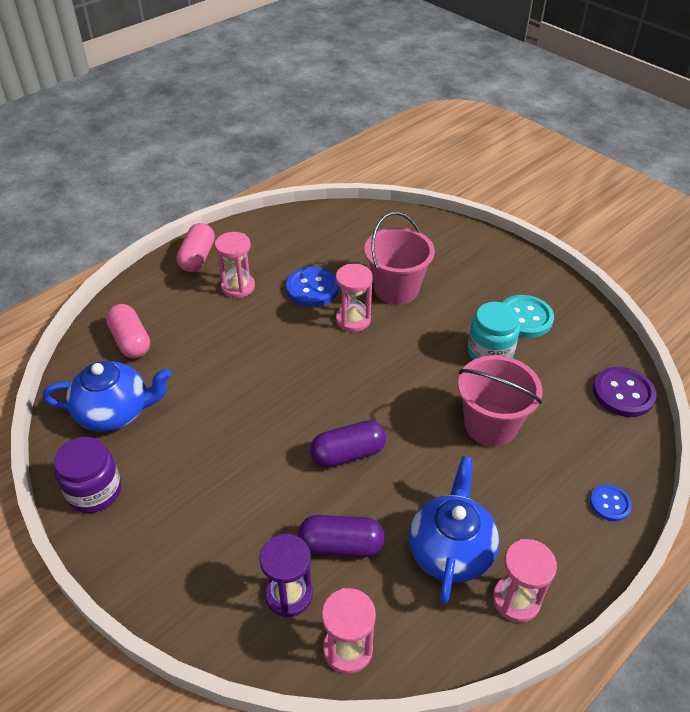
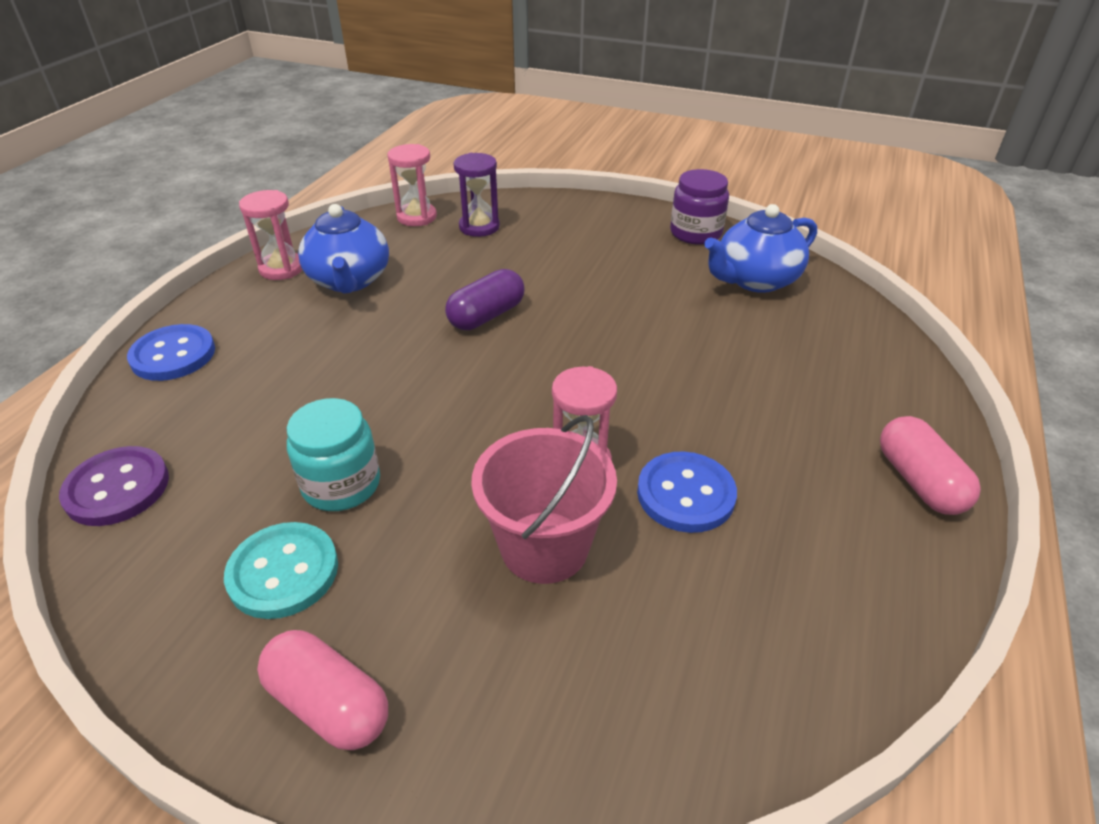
camera: 155 degrees right, 5 degrees down
(131, 341) = (834, 340): pink capsule -> pink capsule (329, 704)
(238, 287) = (798, 454): pink hourglass -> none
(341, 545) = (453, 259): purple capsule -> none
(490, 425) = (325, 388): pink bucket -> none
(610, 504) = (173, 355): blue button -> blue button, size x1.70

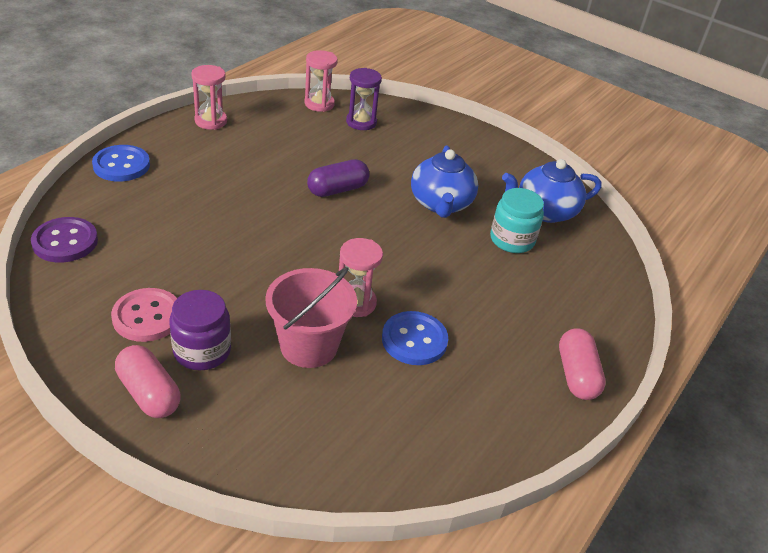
camera: 10 degrees right, 0 degrees up
(283, 572) = (147, 317): turquoise button -> pink button
(341, 484) = (199, 275): turquoise jar -> turquoise jar (512, 240)
(349, 281) = (253, 141): blue teapot -> blue teapot (441, 204)
(696, 233) = (520, 165): purple jar -> purple jar (202, 351)

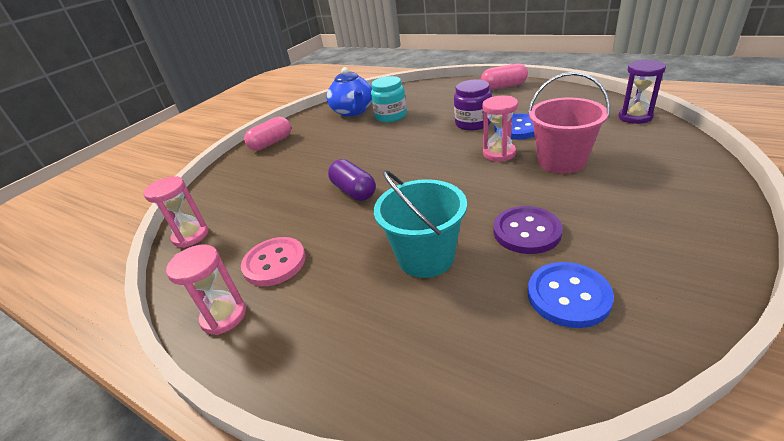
camera: 85 degrees left, 5 degrees down
(65, 242) = (552, 371): purple button -> purple button (526, 231)
(121, 165) = (350, 378): blue button -> blue button (568, 296)
(147, 317) = (611, 248): pink button -> pink button (274, 263)
(149, 393) = (693, 216): pink capsule -> pink capsule (271, 143)
(202, 351) = (618, 204): purple jar -> purple jar (473, 123)
(209, 214) = (426, 257): none -> turquoise bucket
(361, 122) = (232, 202): purple hourglass -> purple hourglass (635, 117)
(441, 204) = (358, 144): blue teapot -> none

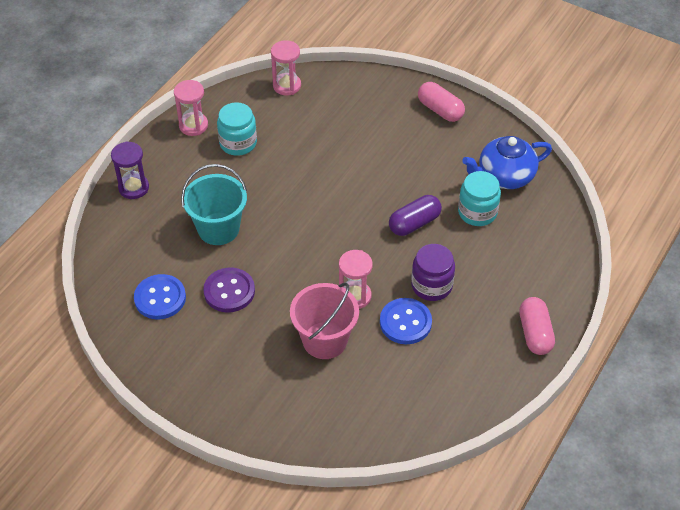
camera: 85 degrees right, 15 degrees up
(274, 263) = (238, 143): pink button -> turquoise jar
(354, 191) = (321, 184): purple capsule -> purple capsule (414, 223)
(635, 117) = (399, 431): purple hourglass -> purple hourglass (133, 188)

